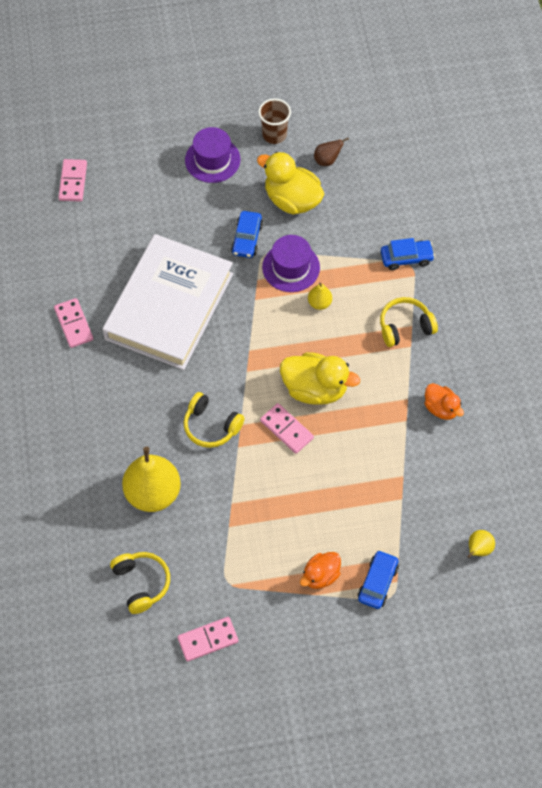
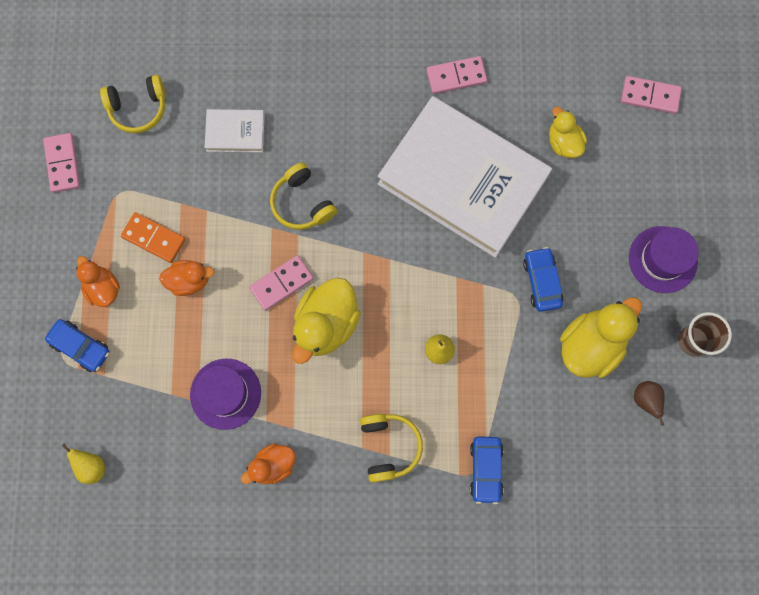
camera: 100 degrees right, 15 degrees up
(124, 237) = (563, 143): none -> yellow duck
(153, 493) = (235, 132): yellow pear -> white book
(211, 426) = (302, 203): yellow headphones -> yellow headphones turned 75 degrees counterclockwise
(247, 239) = (541, 282): blue car -> blue car turned 60 degrees clockwise
(266, 542) = (154, 238): none -> orange domino
(291, 267) = (493, 326): purple hat -> purple hat (225, 393)
(299, 504) = (189, 281): none -> orange duck

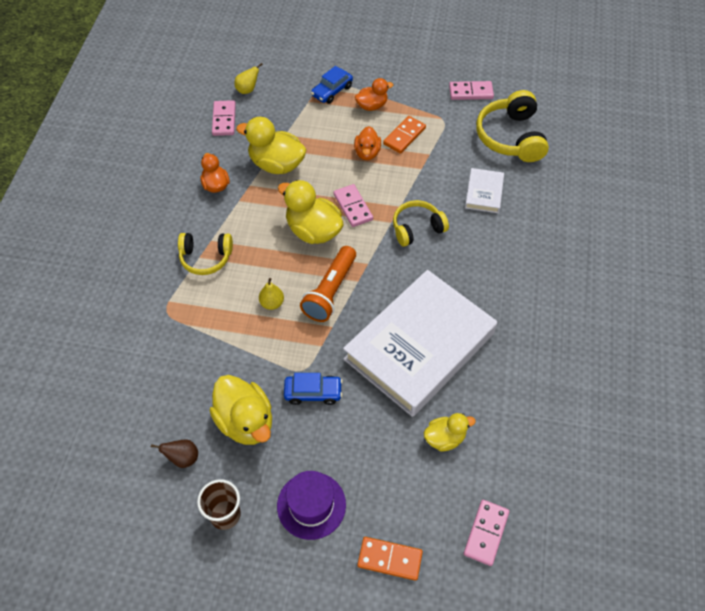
camera: 100 degrees right, 20 degrees down
(138, 108) = (511, 137): yellow headphones -> yellow headphones, size x1.54
(225, 393) = (276, 164): purple hat -> yellow duck
(410, 287) = (330, 291): none -> orange flashlight
(456, 76) = (522, 358): pink domino -> pink domino (224, 119)
(485, 470) = (165, 320): blue car -> none
(696, 178) = (389, 559): none -> orange domino

